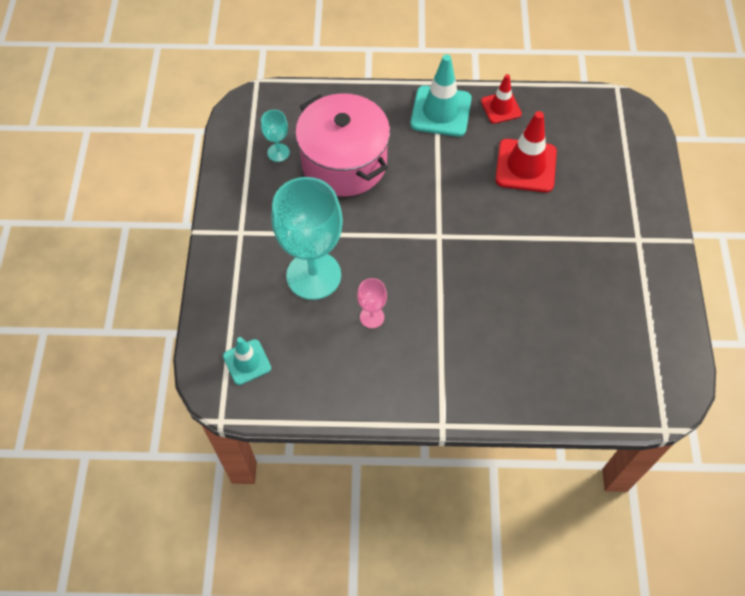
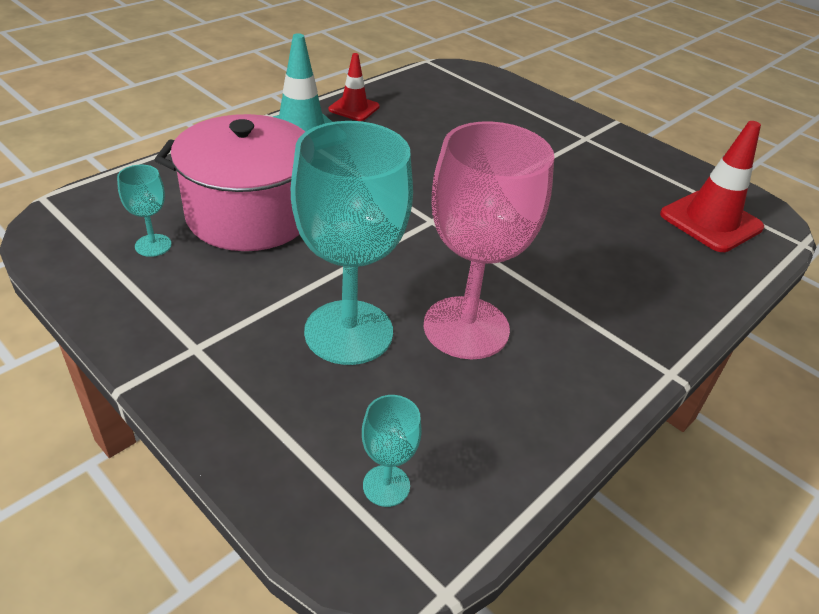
camera: 50 degrees left, 20 degrees down
(247, 362) = (386, 485): turquoise traffic cone -> turquoise goblet
(372, 317) = (466, 327): pink goblet -> pink goblet, size x2.28
(525, 166) = (432, 135): red traffic cone -> red traffic cone (710, 221)

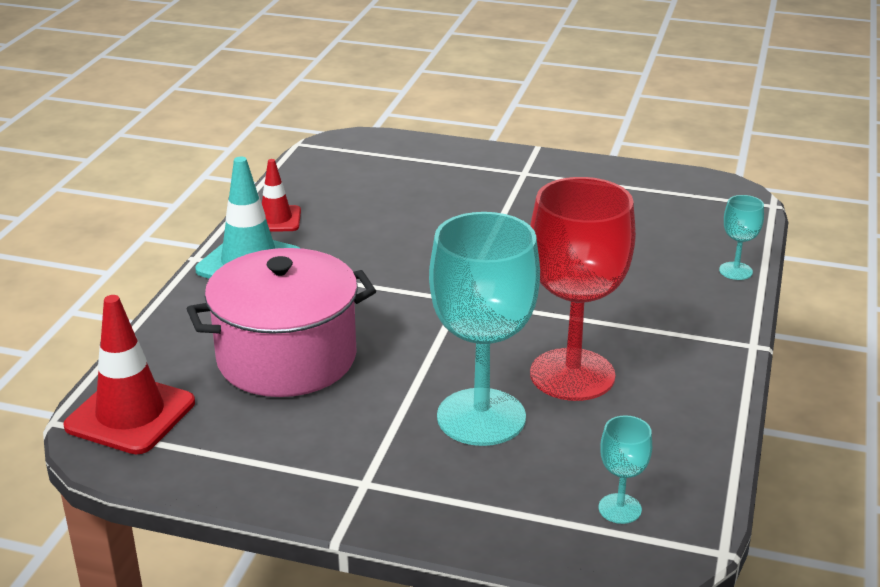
camera: 25 degrees left, 10 degrees down
(153, 245) = (225, 419): turquoise goblet -> turquoise goblet (735, 271)
(466, 327) = (572, 375): pink goblet -> red goblet
(710, 221) = (689, 212): red traffic cone -> red traffic cone (130, 414)

